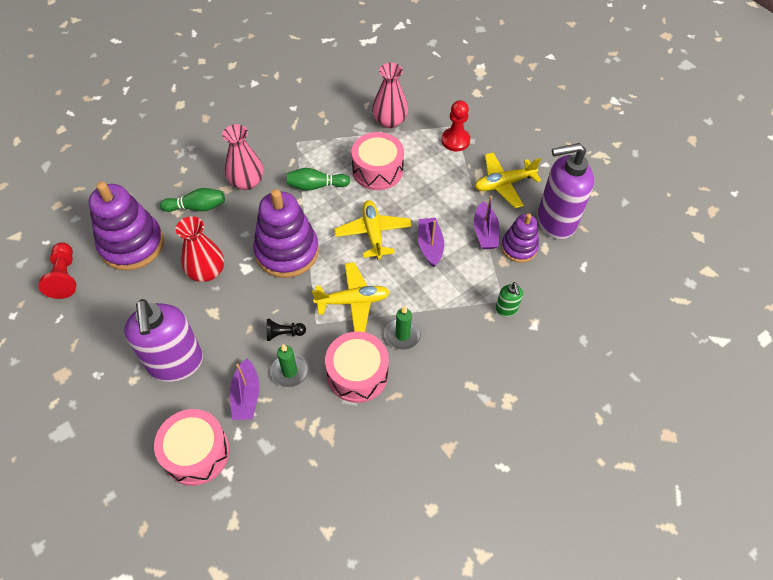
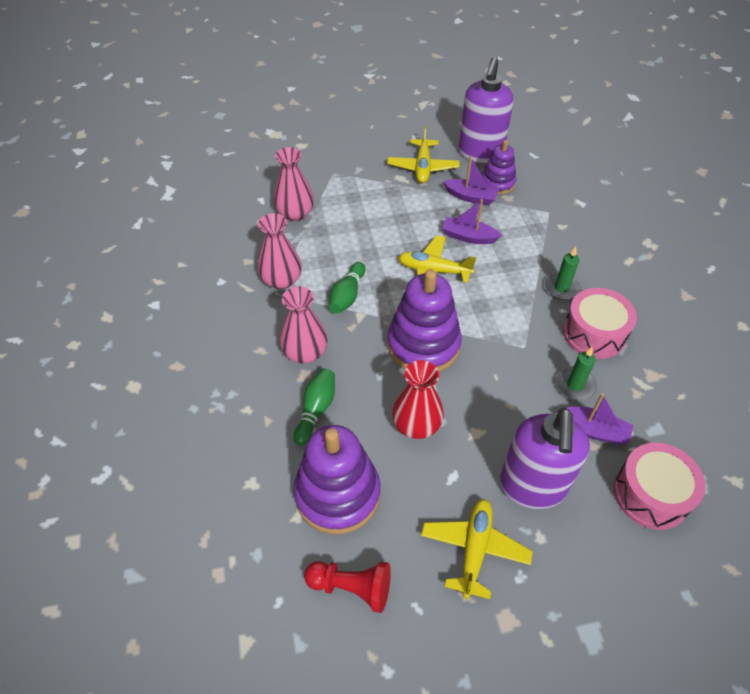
camera: 65 degrees left, 5 degrees down
(176, 363) = (532, 487): purple soap dispenser -> purple soap dispenser turned 90 degrees clockwise
(284, 333) = (527, 377): black pawn -> none
(312, 141) = (281, 280): none -> pink vase
(353, 301) = (509, 311): yellow plane -> yellow plane (474, 549)
(377, 170) = (355, 243): pink drum -> none
(455, 140) = (352, 178): red pawn -> none
(506, 309) = (559, 213): green soap dispenser -> none

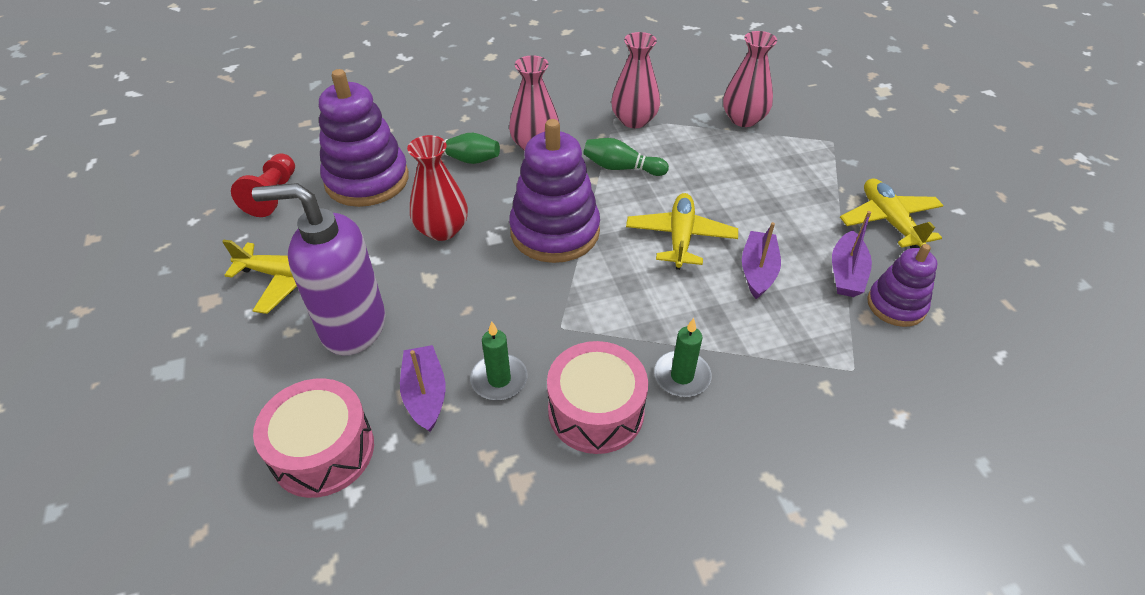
camera: 85 degrees right, 5 degrees down
(422, 167) = (889, 221): yellow plane -> yellow plane turned 75 degrees clockwise
(480, 153) = (962, 285): purple soap dispenser -> none
(593, 430) = (425, 394): purple boat -> purple boat turned 150 degrees clockwise

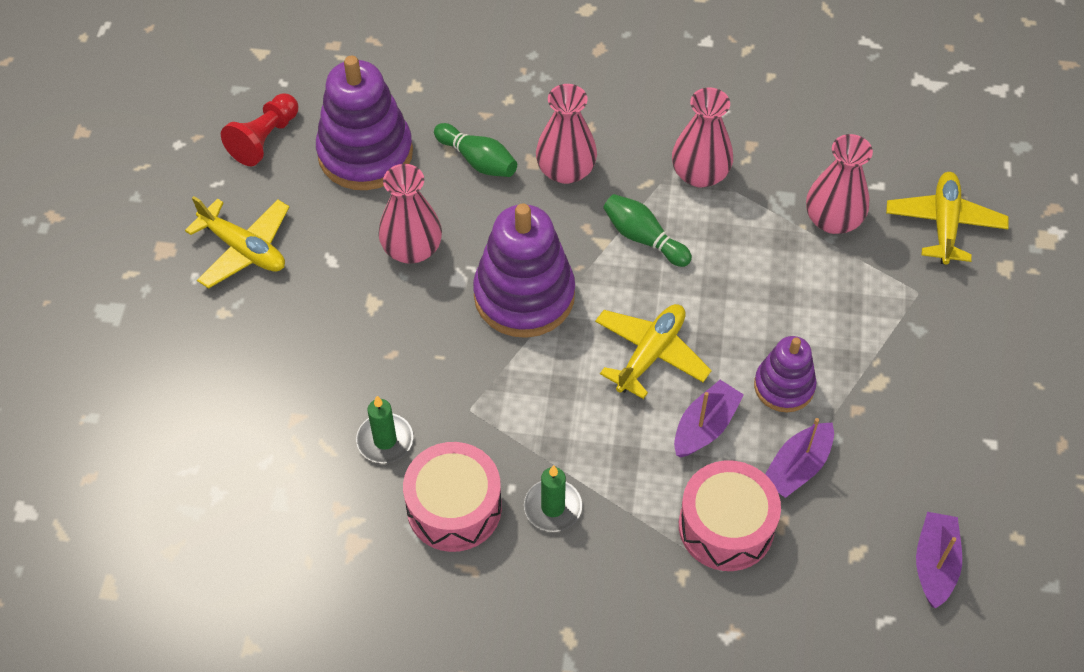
camera: 25 degrees right, 10 degrees up
(323, 451) = (208, 446): pink drum -> pink drum (726, 526)
(352, 326) = (280, 330): purple soap dispenser -> none
(425, 394) = (314, 428): purple boat -> purple boat (934, 564)
(442, 230) = (412, 249): red vase -> pink vase
(889, 221) = (897, 424): yellow plane -> yellow plane (944, 224)
(896, 305) = (821, 524): purple stacking toy -> purple stacking toy (784, 386)

